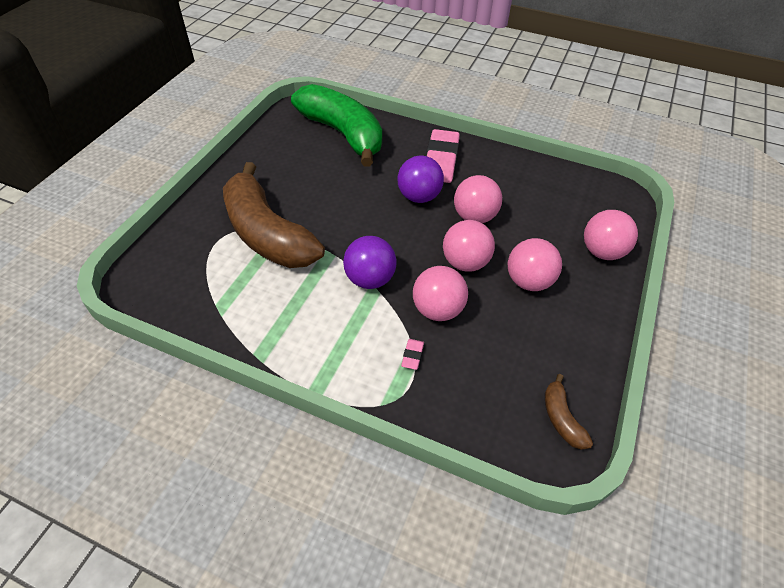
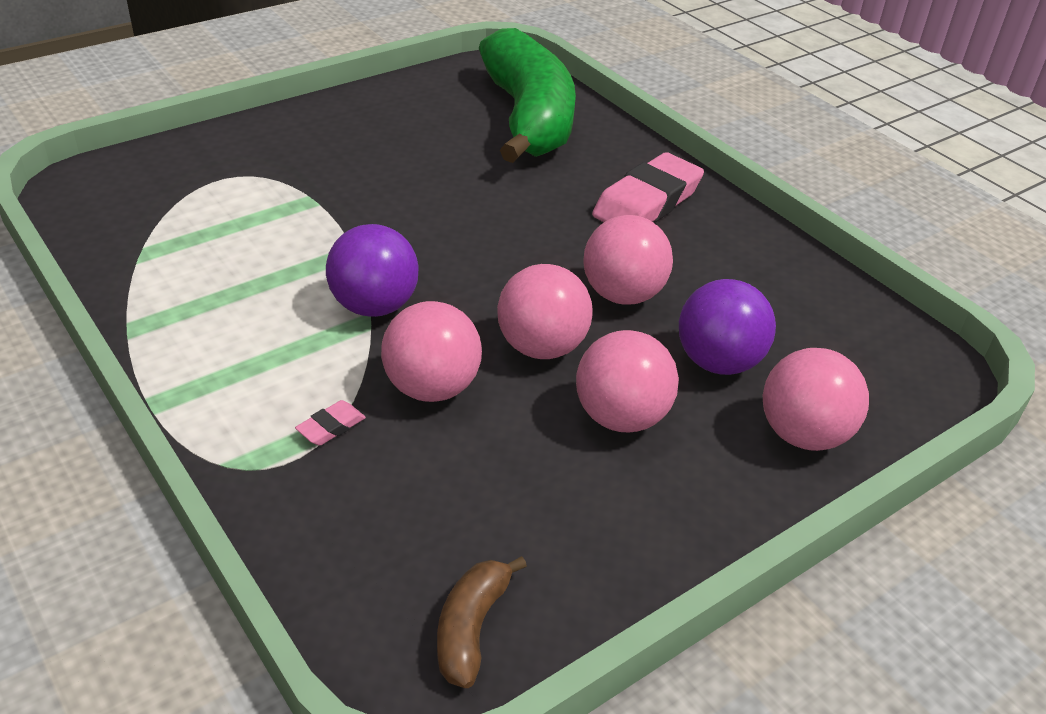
camera: 30 degrees right, 10 degrees down
(267, 234) = (294, 195): brown banana -> none
(419, 197) = (560, 235): purple ball -> purple ball (718, 362)

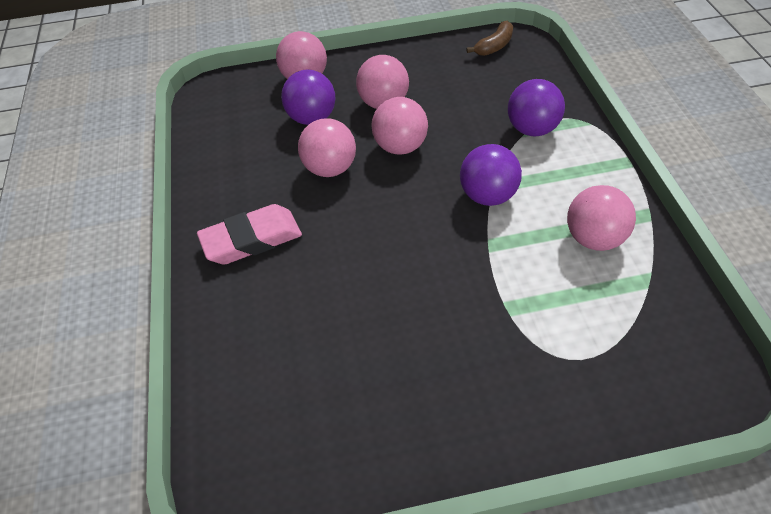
camera: 150 degrees left, 10 degrees up
(331, 427) = (532, 129): pink eraser -> purple ball
(432, 388) = (472, 138): pink ball -> pink ball (594, 238)
(528, 118) = (269, 376): green banana -> none

